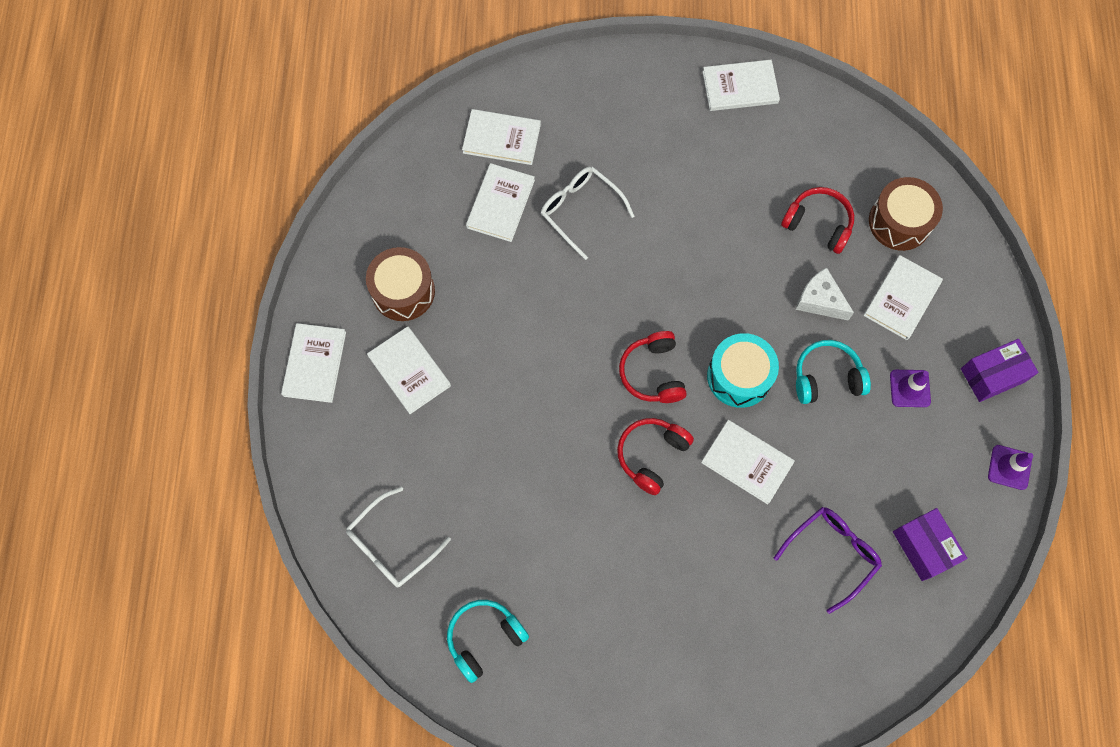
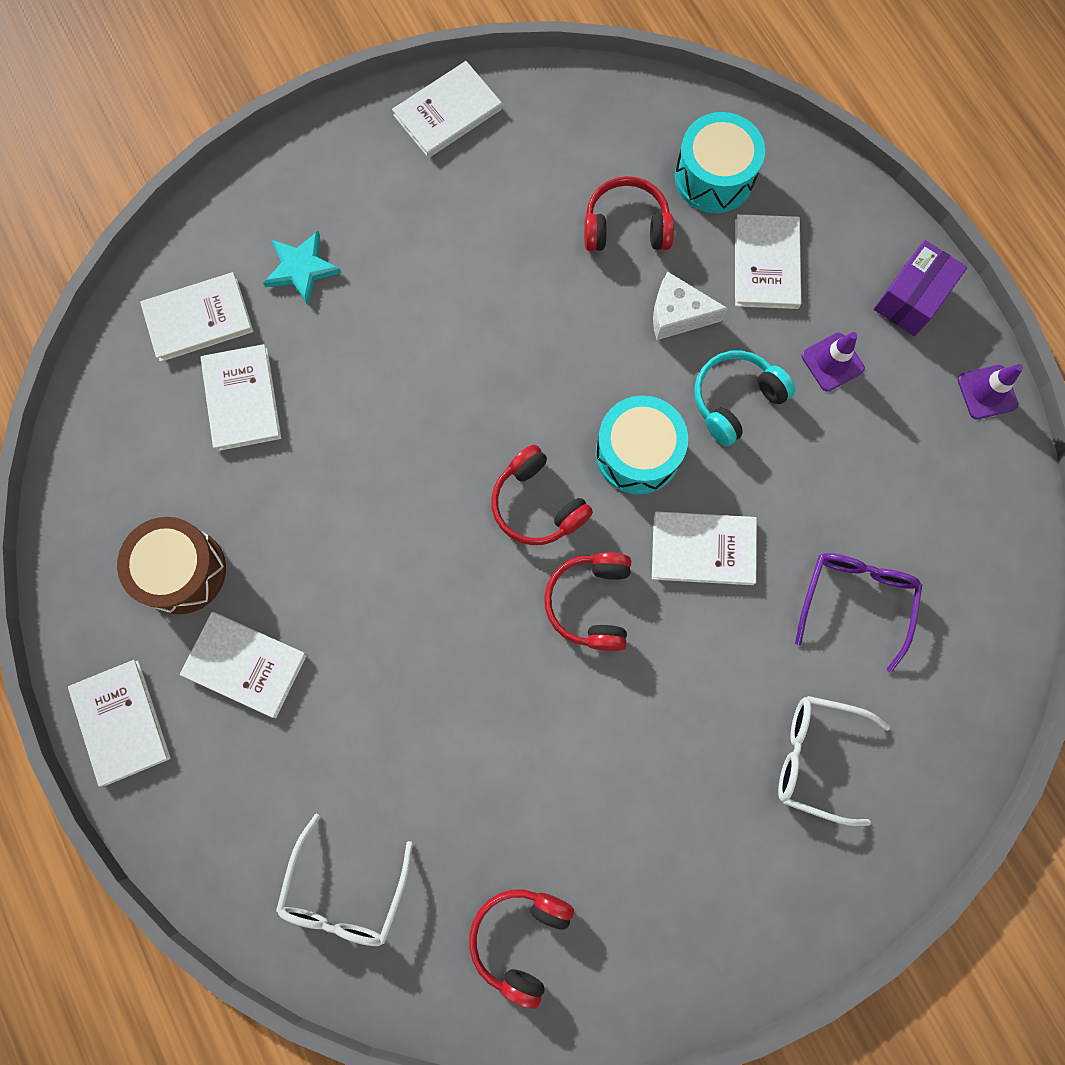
camera: 30 degrees left, 5 degrees up
(484, 638) = (520, 938): turquoise headphones -> red headphones
(580, 210) = (343, 356): white glasses -> white glasses (816, 757)
(585, 140) = (301, 268): none -> turquoise star
(899, 222) = (714, 177): brown drum -> turquoise drum
(923, 547) = (948, 535): purple box -> none

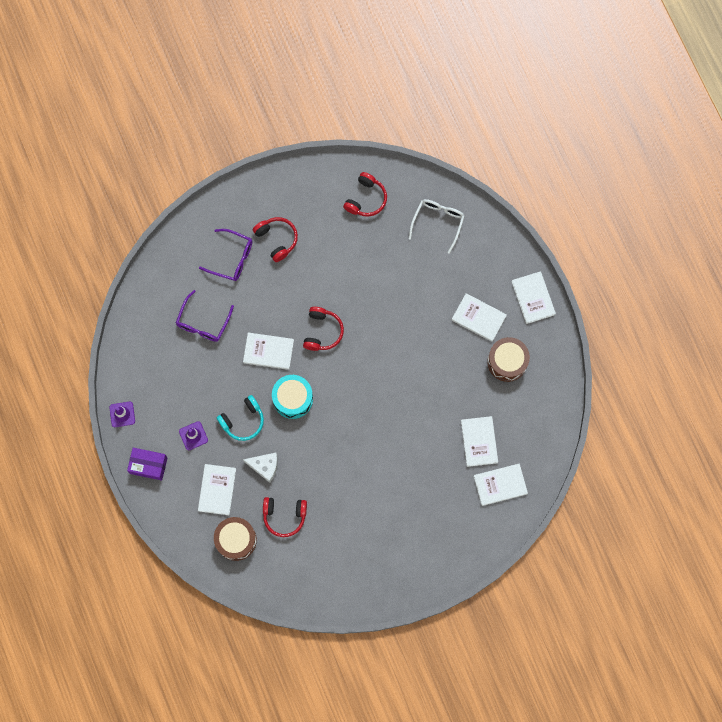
camera: 175 degrees left, 0 degrees up
(301, 268) = (449, 507): turquoise star -> none
(448, 112) = (370, 590): white book -> none
(537, 504) = (342, 378): red headphones -> red headphones (277, 239)
(714, 177) = (236, 540): turquoise drum -> brown drum
(816, 757) = (232, 258): white glasses -> purple glasses
(911, 298) = (148, 465): purple box -> purple box turned 60 degrees clockwise

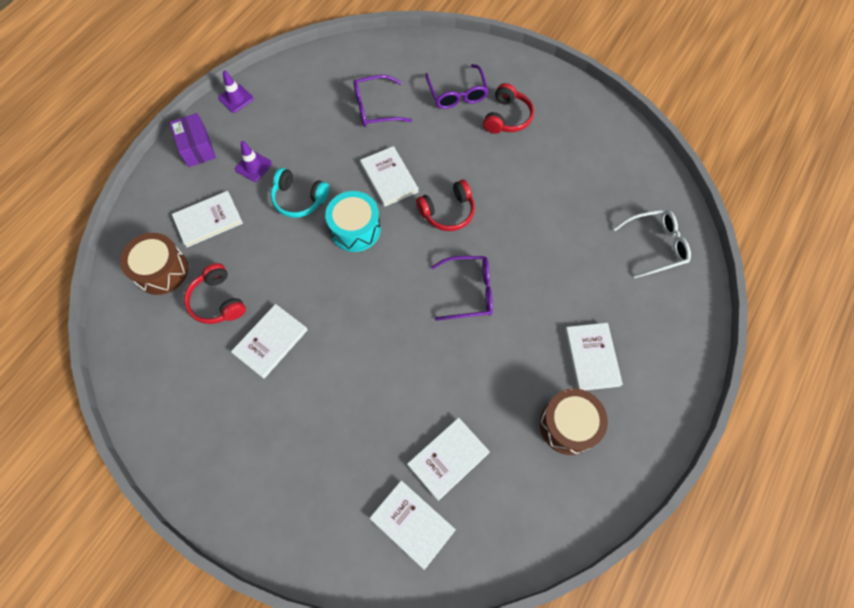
camera: 55 degrees right, 10 degrees down
(264, 466) = (262, 248): white cheese -> none
(366, 199) = (616, 166): red headphones -> none
(387, 358) = (469, 291): none -> purple glasses
(533, 298) = (667, 403): white book -> white book (270, 341)

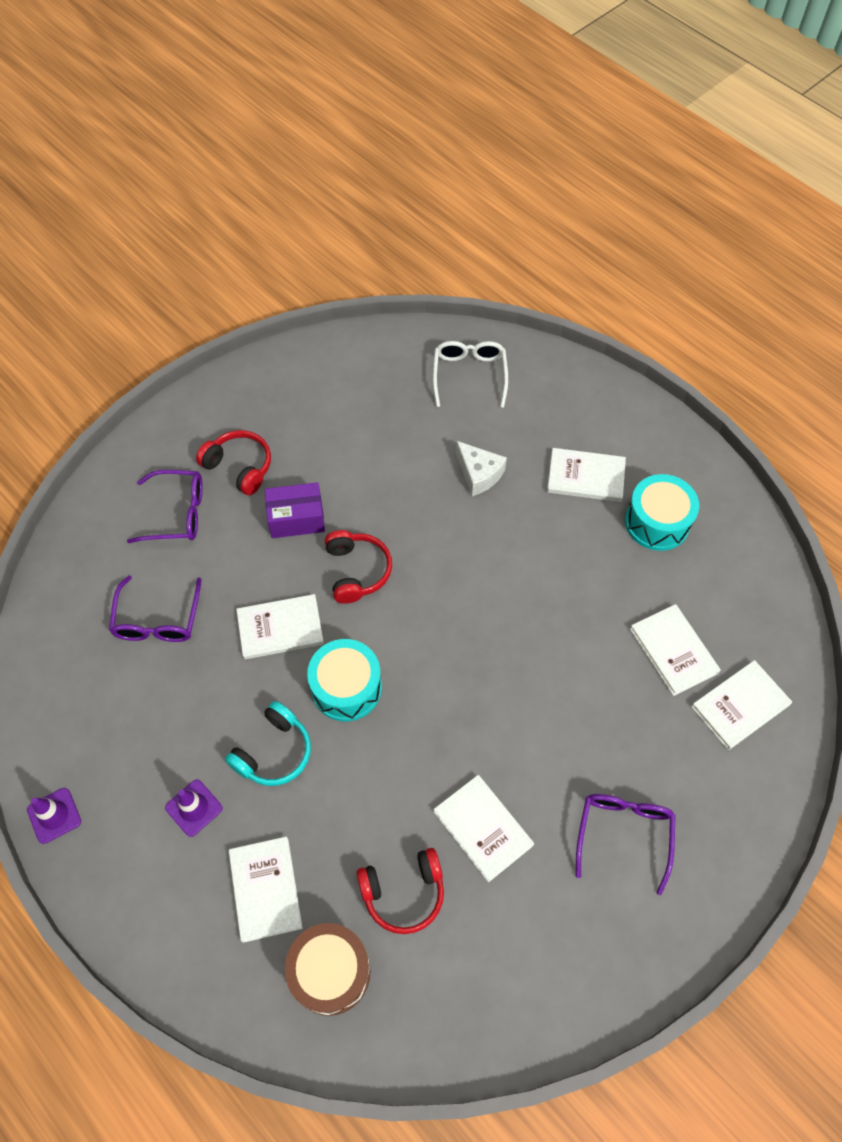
camera: 75 degrees left, 5 degrees down
(197, 148) = (126, 890): purple box -> purple box (296, 518)
(469, 291) = (474, 575): purple glasses -> purple glasses (623, 834)
(562, 274) = (479, 474): none -> white cheese
(568, 425) = (657, 522): brown drum -> turquoise drum

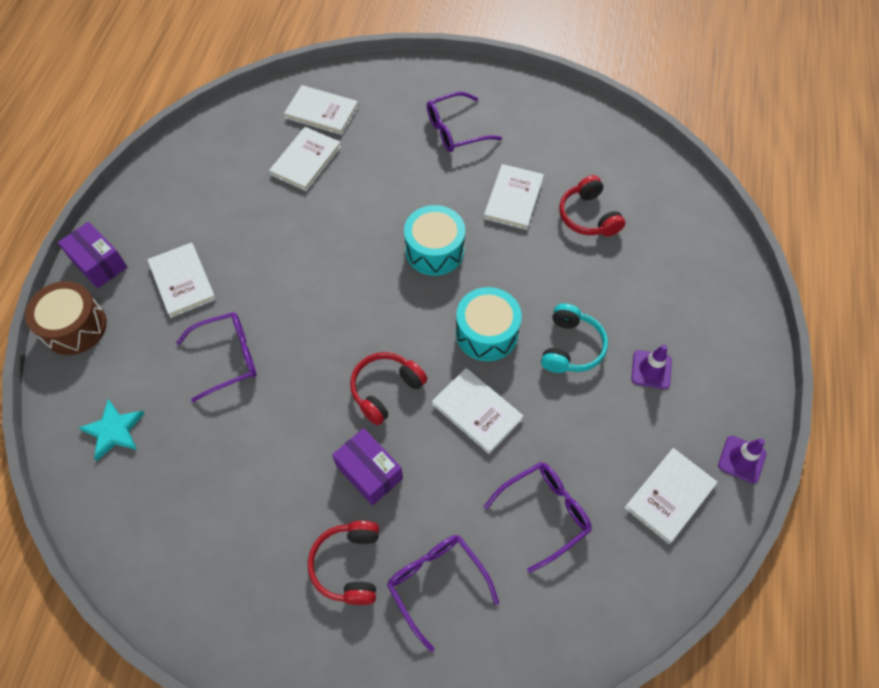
camera: 125 degrees left, 0 degrees up
(265, 889) = (656, 290): white book -> white book (670, 496)
(274, 752) = (571, 347): turquoise headphones -> turquoise headphones turned 105 degrees clockwise
(330, 972) = (665, 225): brown drum -> brown drum (75, 327)
(403, 892) = (588, 216): red headphones -> red headphones turned 150 degrees counterclockwise
(469, 375) = (114, 430): white glasses -> turquoise star
(479, 474) = (228, 358): white cheese -> purple glasses
(650, 425) = (99, 263): none -> purple box
(657, 522) = (199, 216): turquoise drum -> turquoise drum (434, 250)

